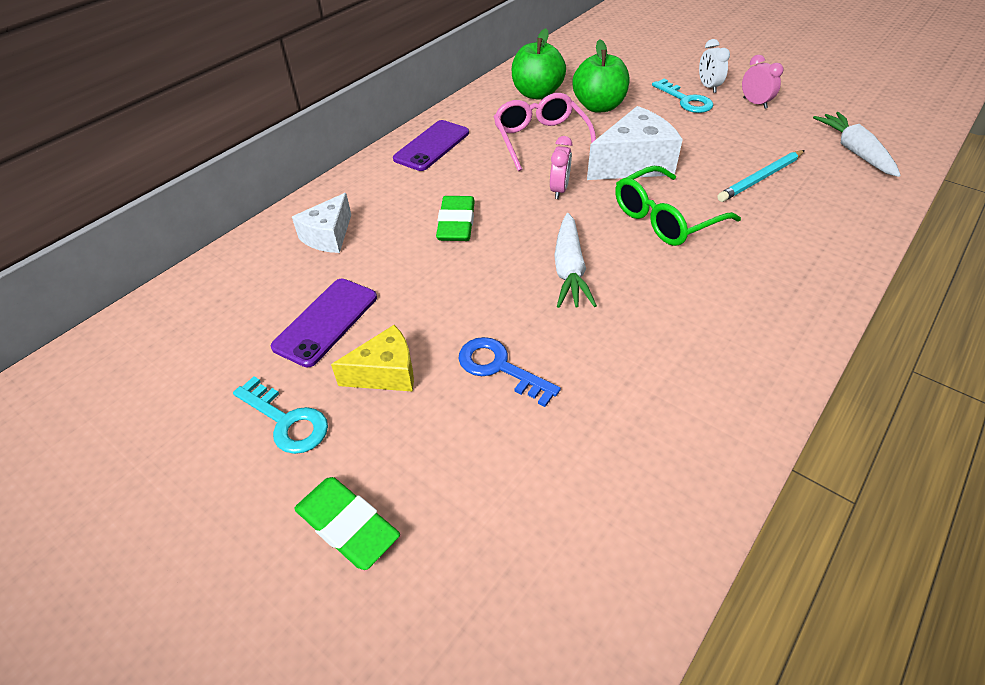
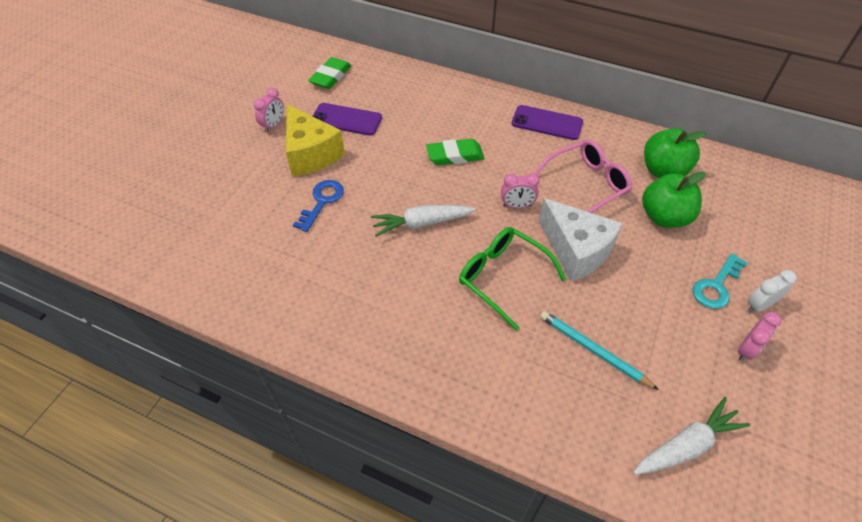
camera: 75 degrees right, 5 degrees up
(286, 421) = (273, 125): turquoise key -> pink clock
(328, 236) = (422, 99): white cheese -> none
(347, 525) = (213, 164): green eraser -> green eraser (331, 76)
(386, 373) = (310, 154): yellow cheese -> yellow cheese, size x1.59

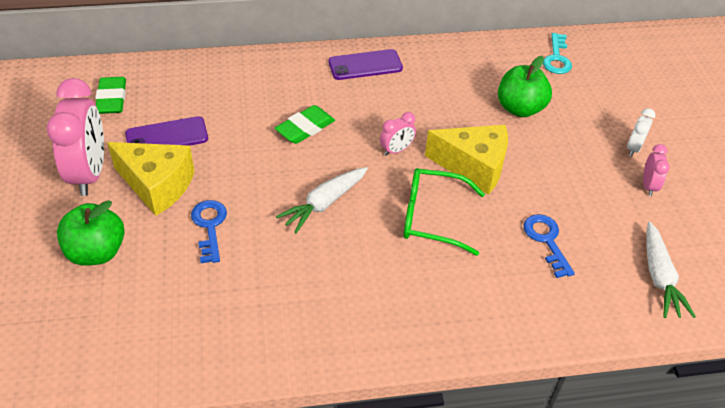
camera: 35 degrees left, 5 degrees down
(273, 125) = (89, 173): pink clock -> pink clock, size x2.13
(576, 250) = (473, 167): white cheese -> yellow cheese
(586, 184) = (440, 107): pink glasses -> none
(593, 350) = (546, 241): turquoise pencil -> blue key
(663, 171) = (491, 70): green apple -> green apple (96, 252)
(686, 445) = (659, 277): white carrot -> white carrot turned 150 degrees clockwise
(716, 285) = (595, 146): turquoise key -> turquoise key (556, 58)

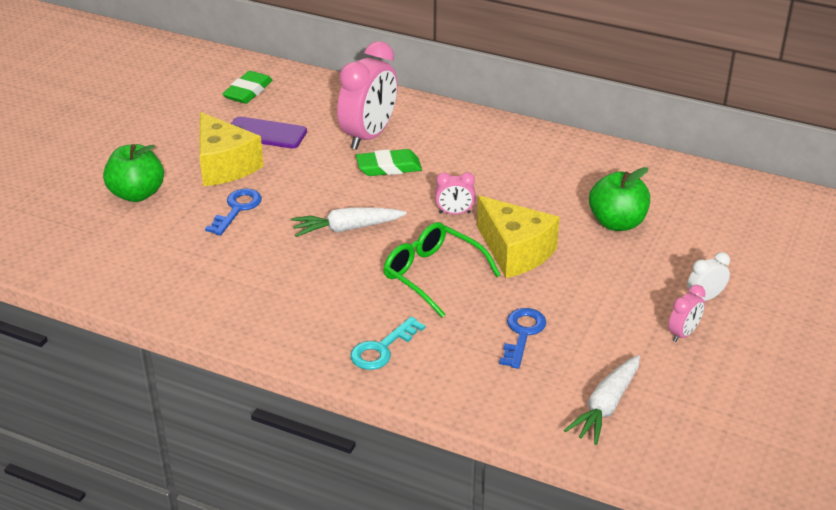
camera: 35 degrees right, 10 degrees down
(89, 173) = (181, 139): pink clock -> pink clock (369, 136)
(365, 65) = (497, 136): purple phone -> none
(556, 58) = (709, 194): turquoise key -> turquoise key (382, 348)

